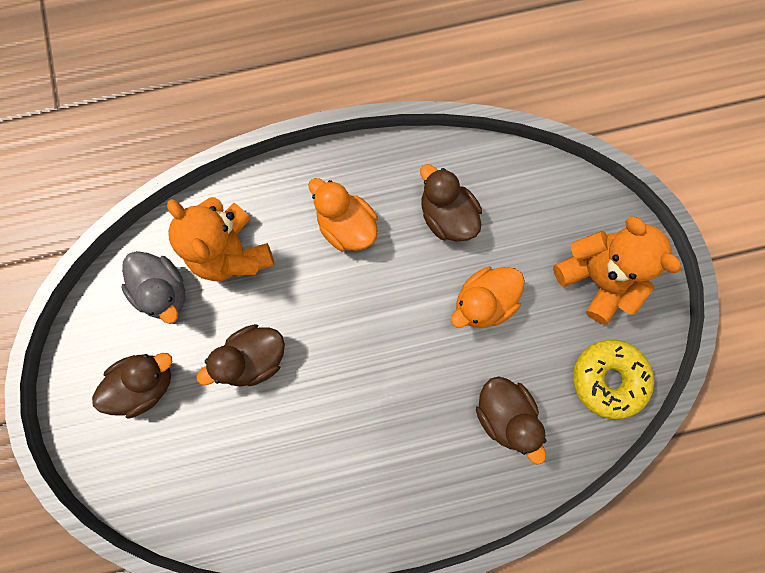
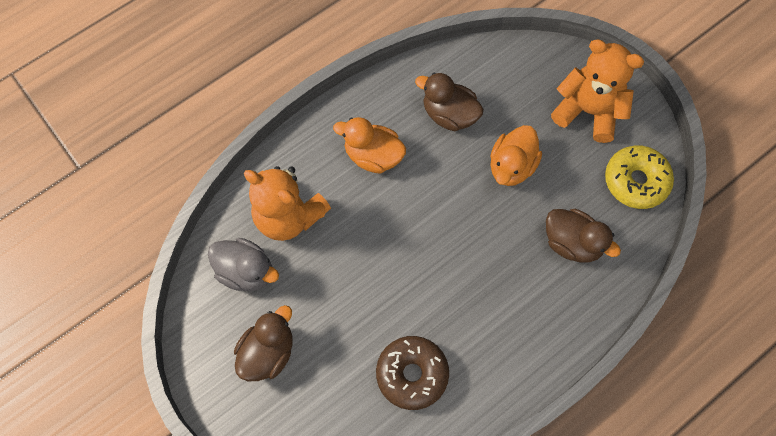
camera: 25 degrees left, 10 degrees down
(253, 359) = (349, 291): brown duck -> none
(272, 474) = (412, 374): none -> brown donut

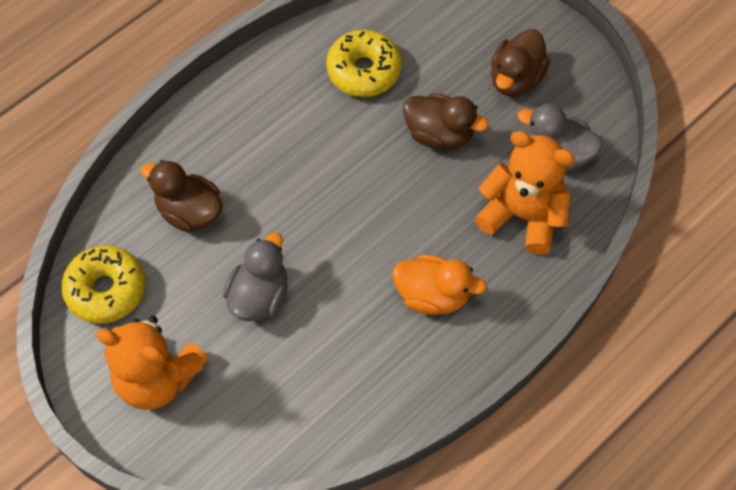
camera: 175 degrees right, 5 degrees down
(412, 374) = (364, 70): brown donut -> yellow donut
(449, 115) = (340, 357): brown duck -> brown duck (439, 134)
(511, 166) = (259, 296): orange duck -> grey duck

